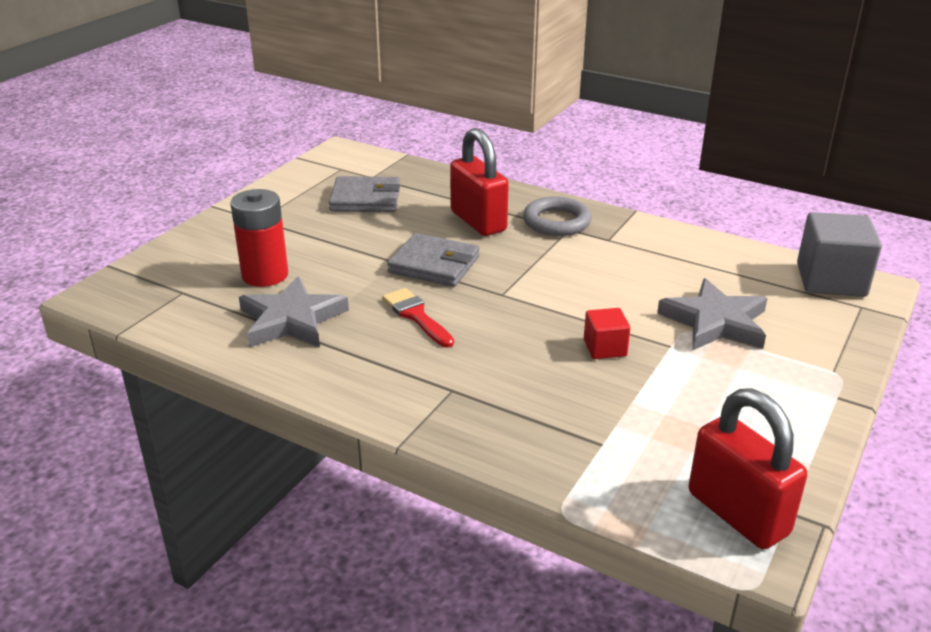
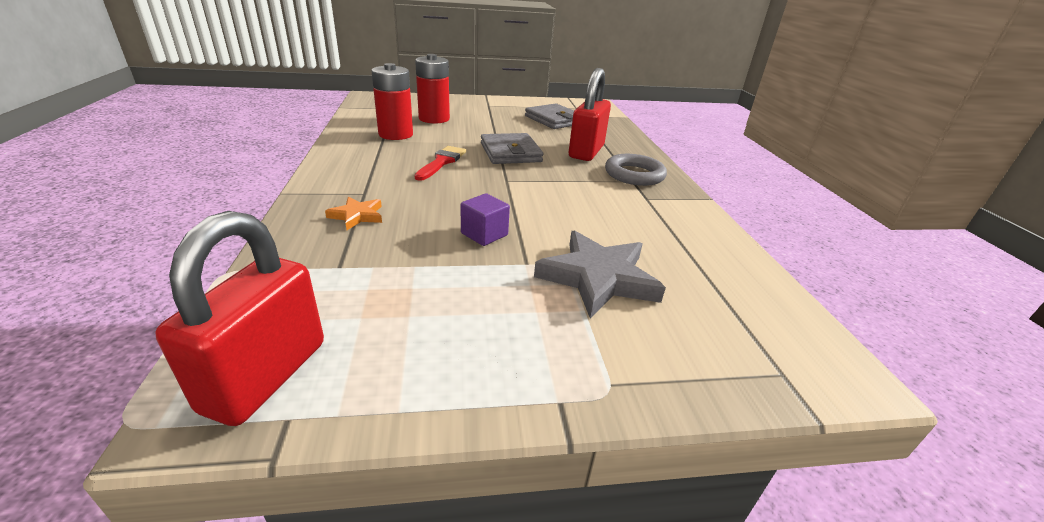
camera: 50 degrees right, 0 degrees up
(292, 320) = (395, 134): grey star -> red battery
(505, 408) = (357, 216): none -> orange star
(605, 348) = (484, 234): red cube -> purple cube
(831, 280) = (796, 334): grey cube -> none

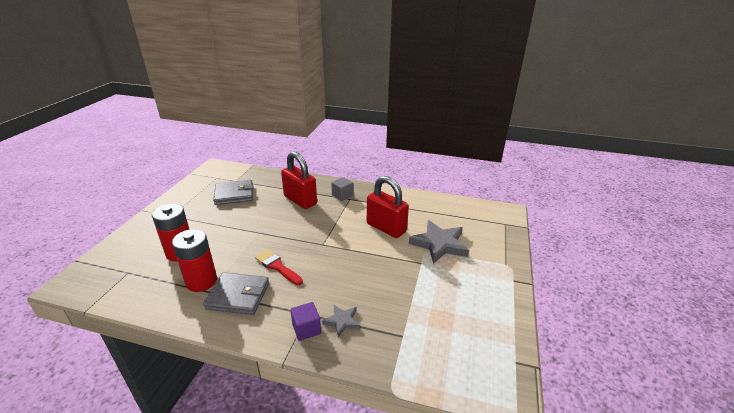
camera: 65 degrees left, 0 degrees up
(266, 376) = (489, 369): red padlock -> red padlock (386, 228)
(357, 216) = (342, 321): orange star -> grey star
(484, 234) = (387, 270): purple cube -> purple cube (306, 329)
(510, 153) = (281, 231): grey wallet -> grey wallet (238, 296)
(634, 174) = (342, 195): grey ring -> grey cube

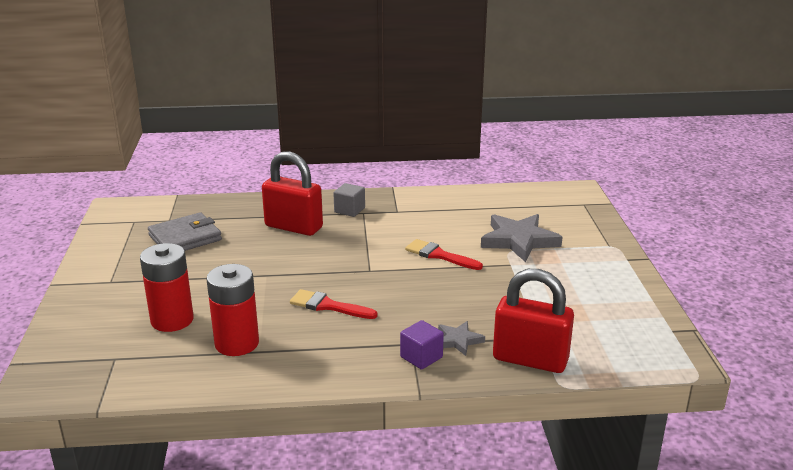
camera: 20 degrees left, 5 degrees down
(238, 296) = (304, 346): grey wallet -> none
(376, 243) = (439, 255): none -> red brush
(386, 228) = (439, 236): red padlock -> red padlock (530, 359)

